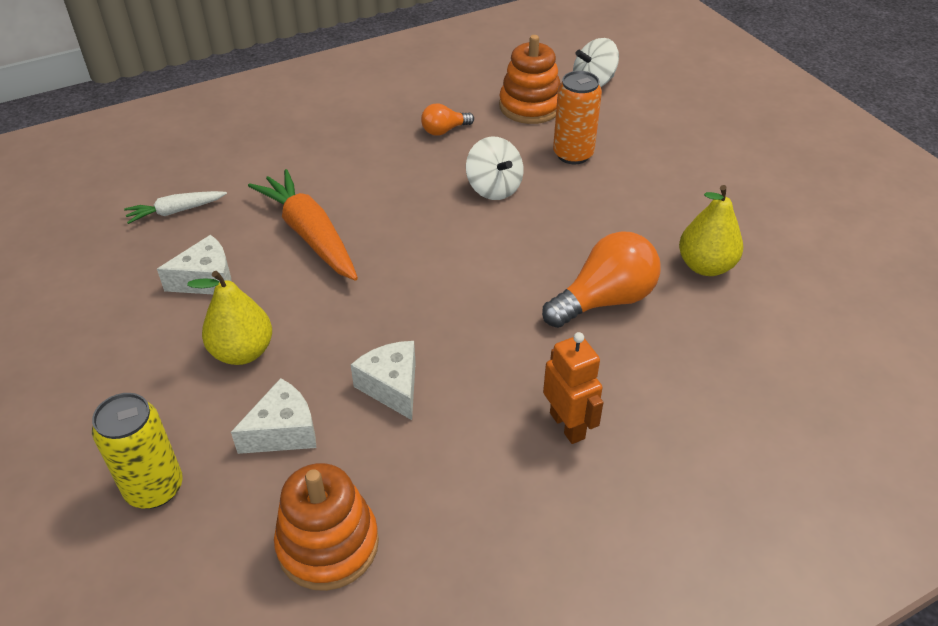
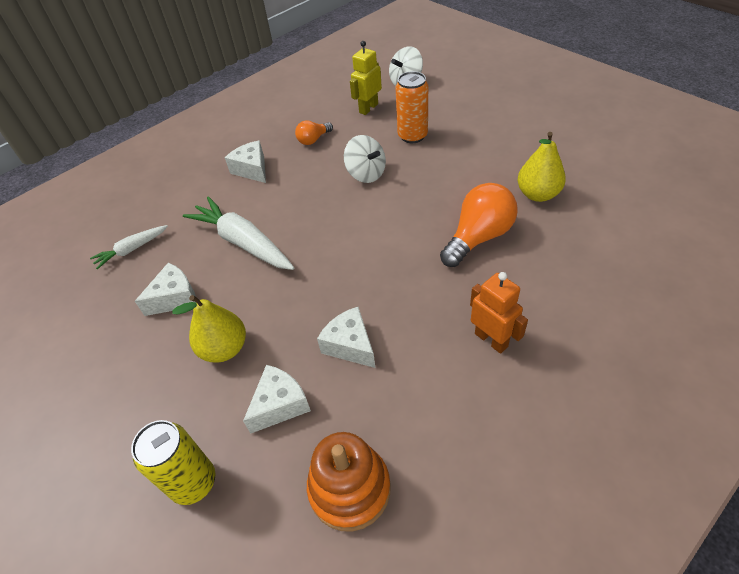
camera: 10 degrees left, 5 degrees up
(309, 234) = (242, 242): orange carrot -> white carrot
(354, 150) = (252, 170): none -> white cheese
(530, 106) = (368, 108): orange stacking toy -> yellow robot

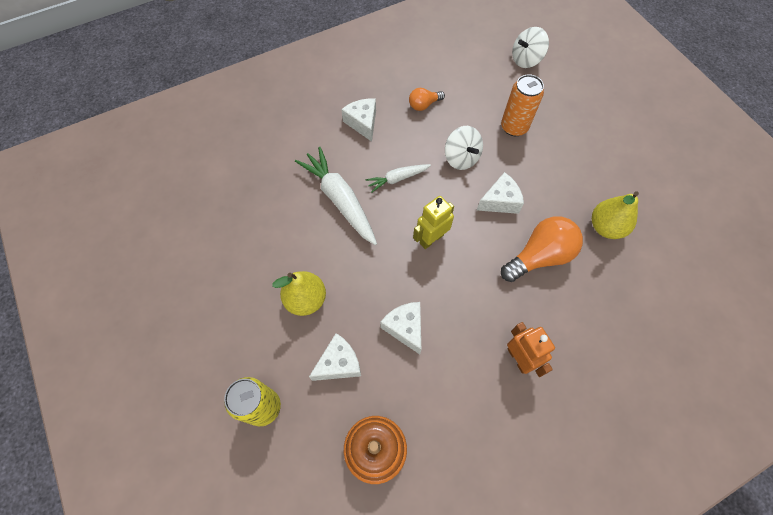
camera: 10 degrees right, 15 degrees up
(131, 250) = (247, 179): white carrot -> white carrot (397, 179)
(175, 298) = (275, 239): white cheese -> white cheese (500, 201)
(368, 108) = (482, 82): yellow robot -> yellow robot (431, 239)

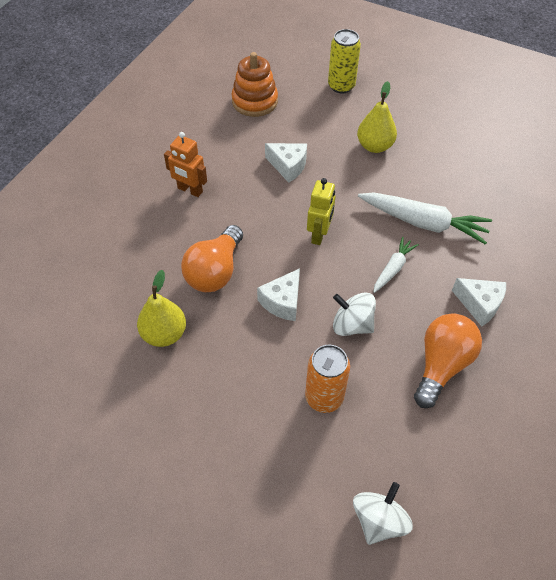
camera: 145 degrees right, 10 degrees down
(339, 363) = (316, 126): white cheese -> none
(424, 105) = (441, 365): orange light bulb -> orange light bulb, size x1.87

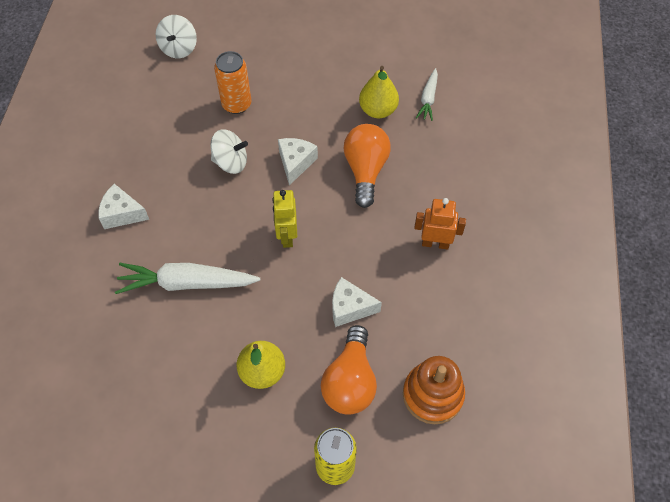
camera: 160 degrees right, 5 degrees up
(393, 268) = (207, 224): white carrot -> white carrot (428, 99)
(441, 365) = (150, 153): orange light bulb -> orange light bulb (350, 381)

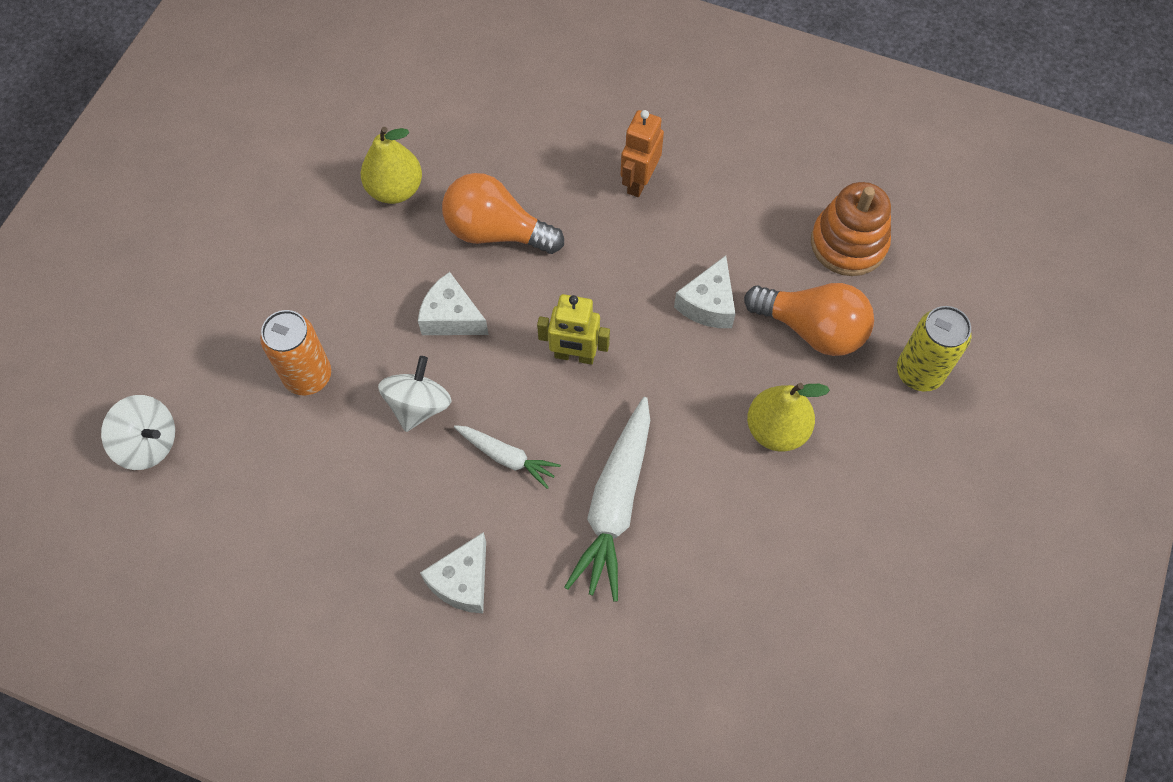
camera: 75 degrees left, 5 degrees up
(428, 99) = (399, 123): white carrot -> white carrot (507, 457)

